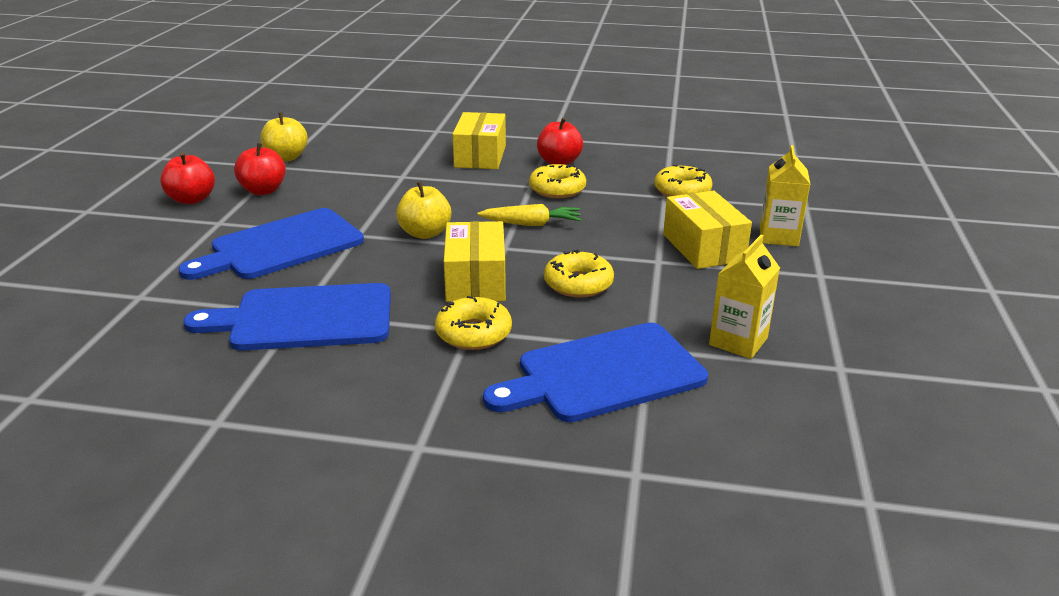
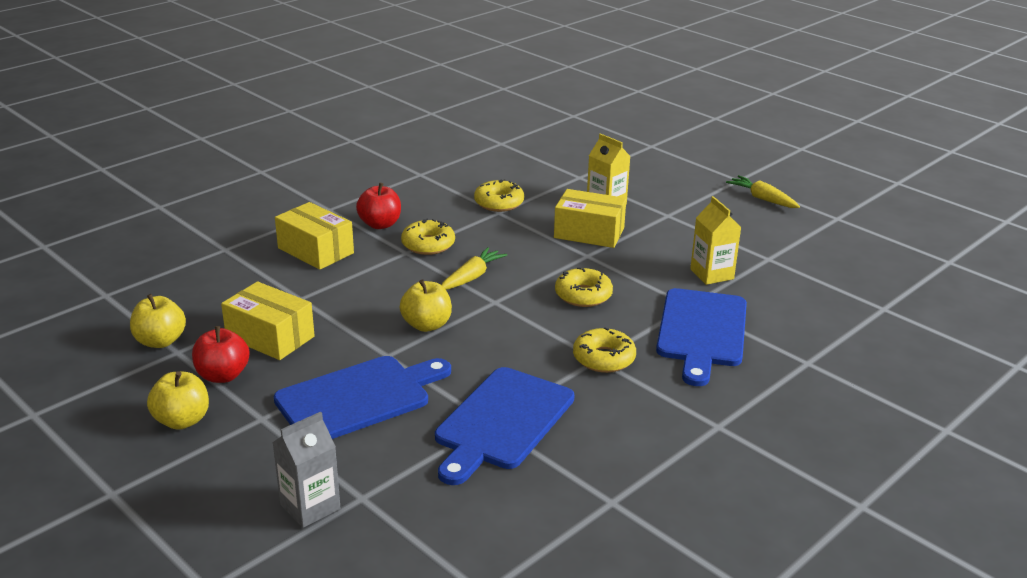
camera: 55 degrees left, 0 degrees up
(112, 281) = (310, 507): none -> grey carton
(192, 199) = (182, 420): red apple -> yellow apple
(281, 246) = (358, 398): blue cutting board -> blue cutting board turned 120 degrees counterclockwise
(476, 280) = (531, 331): yellow box -> yellow box (270, 337)
(978, 319) = (762, 199): none -> yellow carrot

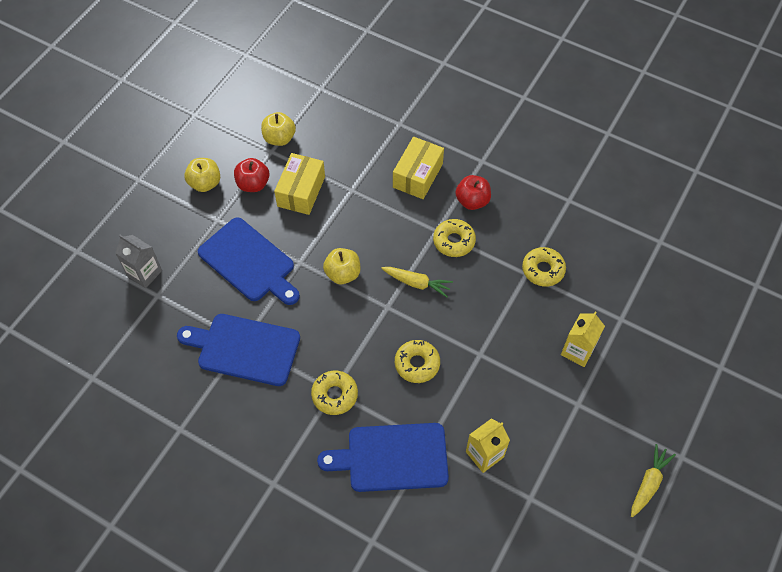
camera: 75 degrees right, 30 degrees up
(589, 233) = (518, 348): yellow box -> none

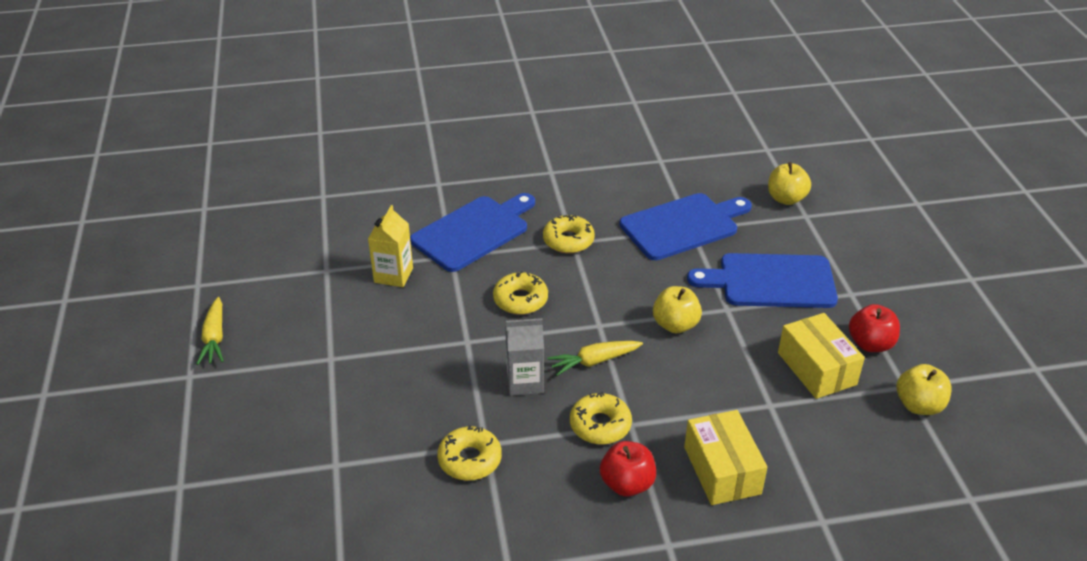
camera: 140 degrees right, 20 degrees down
(144, 273) = (840, 222): grey carton -> grey carton (525, 382)
(205, 183) = (912, 315): yellow apple -> yellow apple (786, 199)
(577, 351) = (365, 403): yellow carton -> none

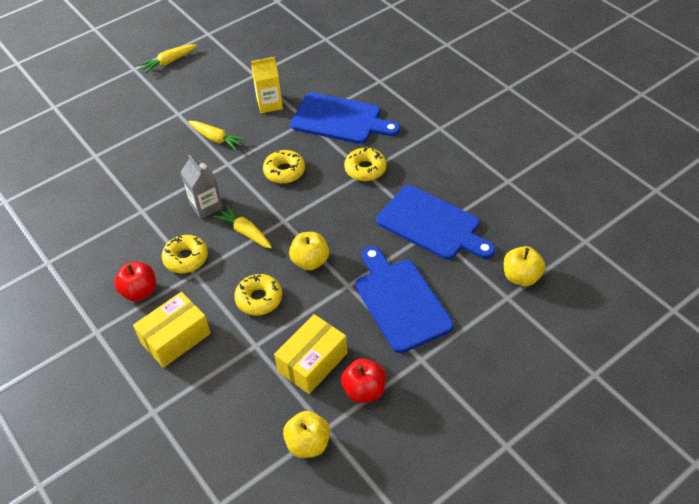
camera: 65 degrees right, 10 degrees up
(413, 338) = (216, 139): none -> yellow carrot
(470, 460) = (125, 209): yellow donut -> yellow donut (259, 299)

